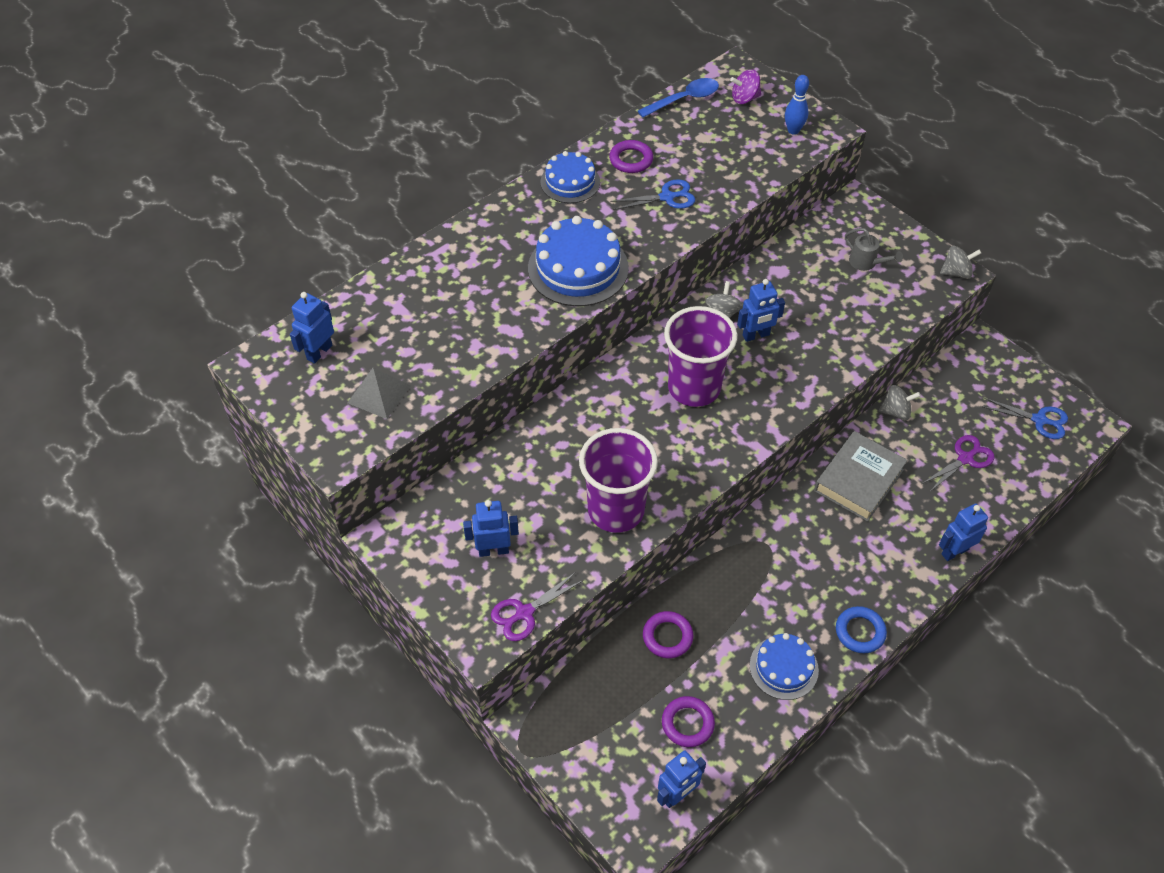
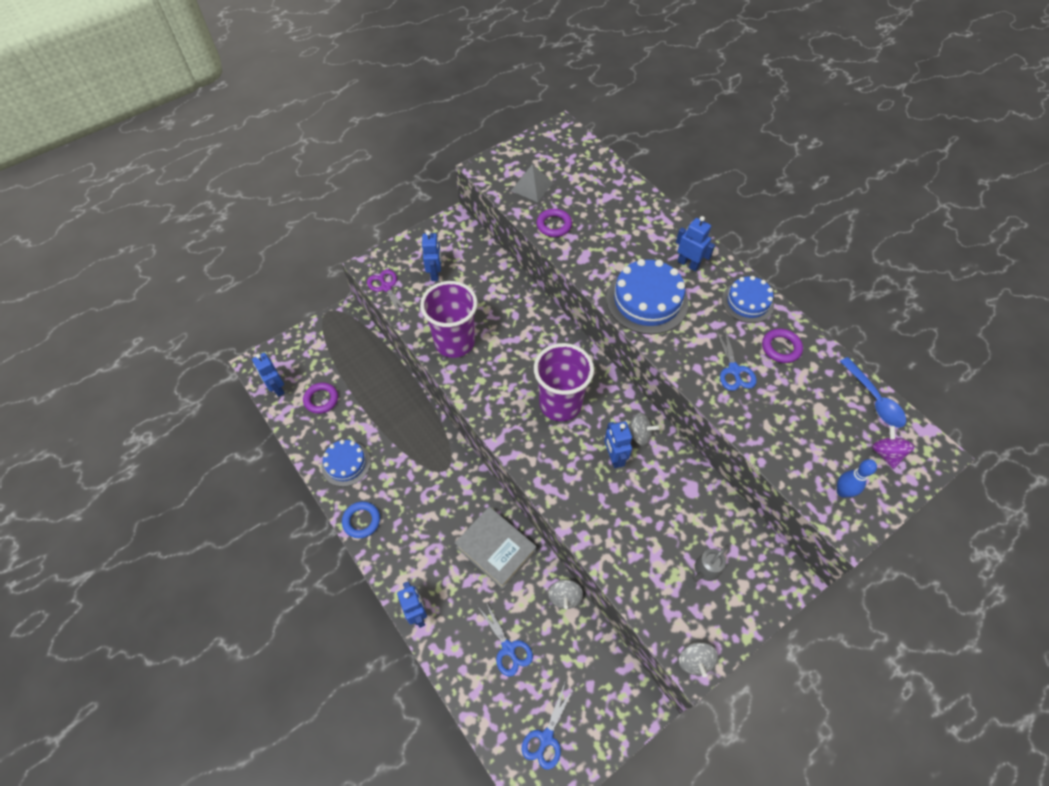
camera: 95 degrees right, 5 degrees up
(319, 352) = (570, 158): blue robot -> blue robot (688, 264)
(667, 637) = (385, 395): purple ring -> purple ring (554, 225)
(965, 459) = (508, 648): purple scissors -> blue scissors

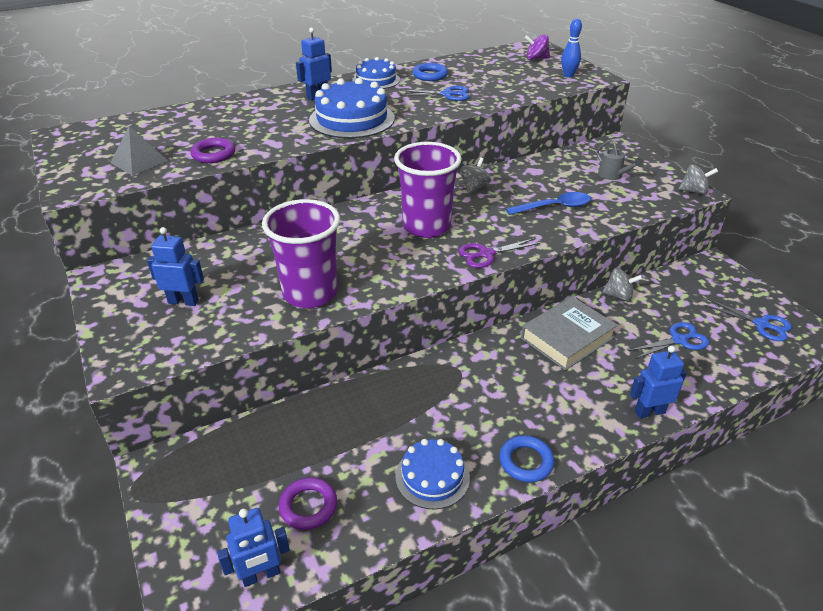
camera: 80 degrees left, 20 degrees down
(386, 287) = (177, 351): purple scissors -> purple scissors (486, 254)
(614, 457) = (497, 203): blue robot -> none
(781, 348) = (430, 75): purple ring -> blue ring
(874, 399) = (488, 54): blue spoon -> blue spoon (554, 207)

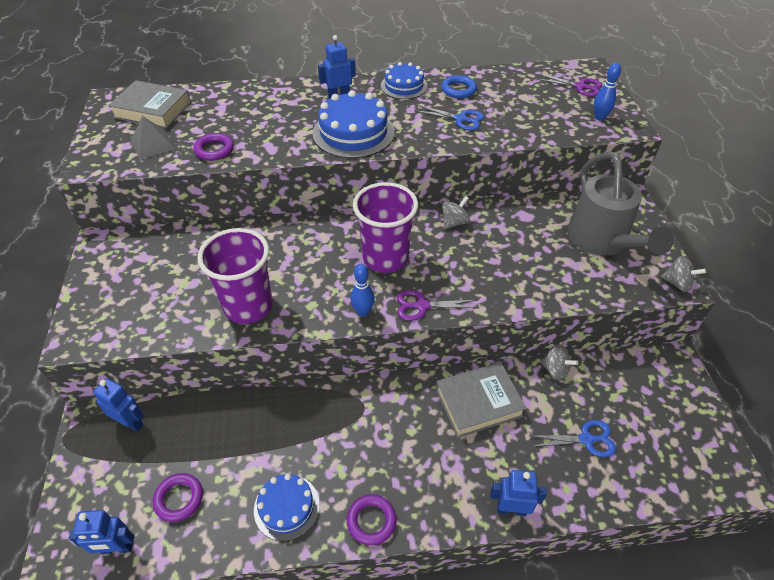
camera: 20 degrees right, 10 degrees up
(119, 135) = (152, 110): none -> grey book
(183, 301) = (148, 286): blue robot -> blue robot (131, 422)
(432, 271) = (363, 312): none -> blue bowling pin
(526, 461) = (371, 521): blue ring -> purple ring
(536, 58) = (580, 87): purple spinning top -> purple scissors
(554, 207) = (519, 266): blue spoon -> none
(613, 176) = (601, 241): grey watering can -> grey watering can, size x2.42
(761, 324) = (684, 448): blue scissors -> none

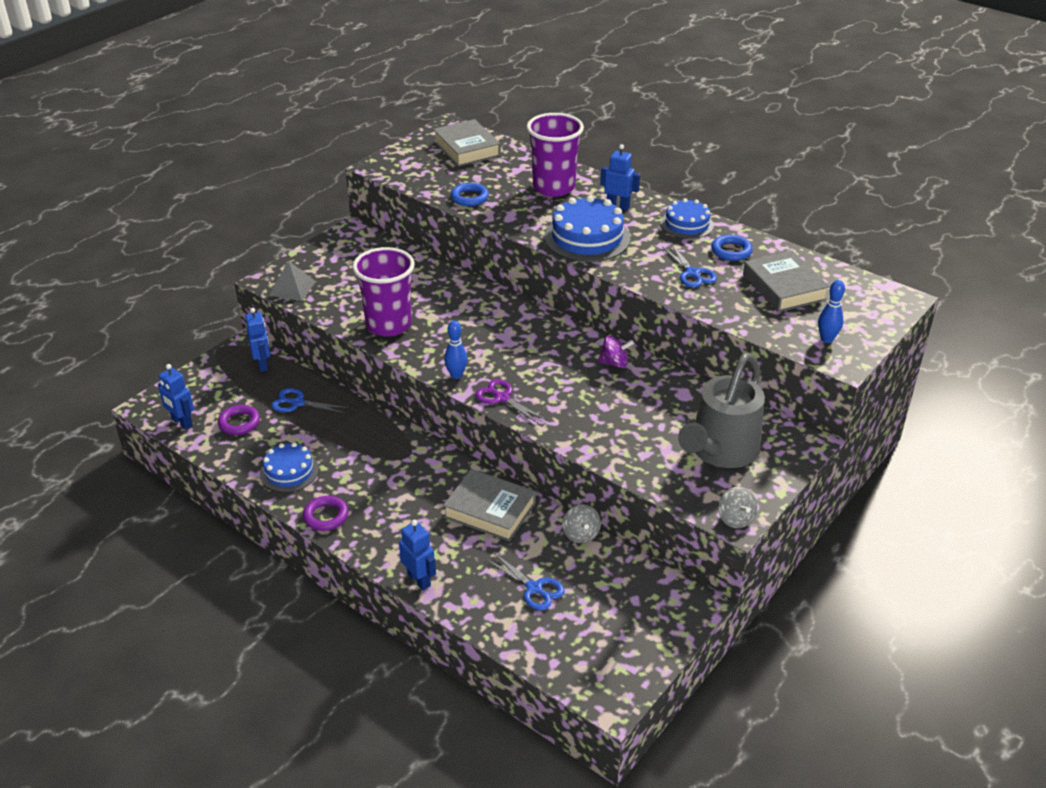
camera: 45 degrees right, 10 degrees down
(152, 144) = (434, 173): grey pyramid -> grey pyramid (292, 288)
(211, 434) = (297, 403): none -> blue scissors
(214, 150) = (469, 198): purple ring -> blue ring
(385, 258) = (523, 353): purple cup -> purple cup (554, 187)
(454, 222) = (614, 363): grey spinning top -> purple spinning top
(525, 97) = (784, 287): none -> grey book
(580, 87) = (857, 307): purple scissors -> none

